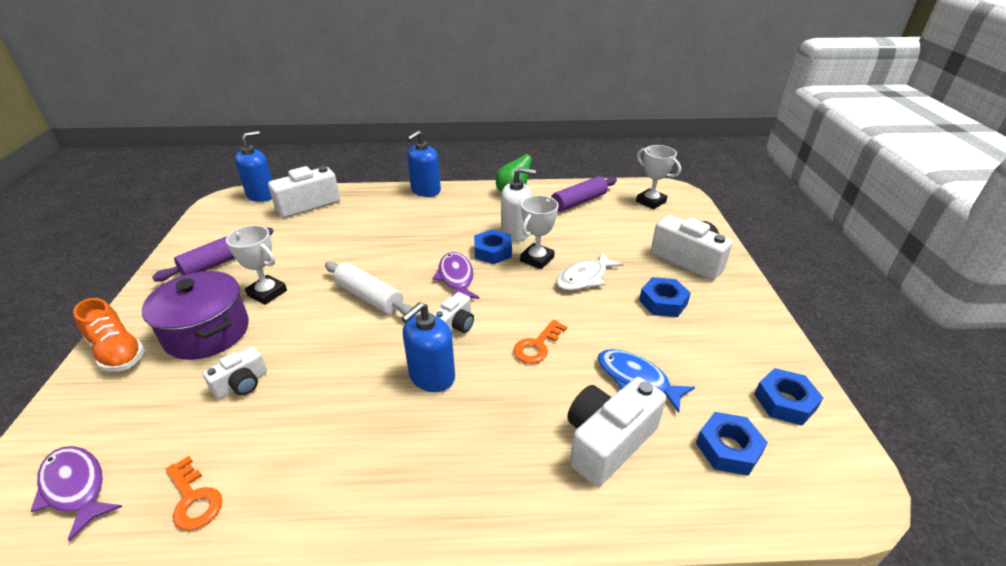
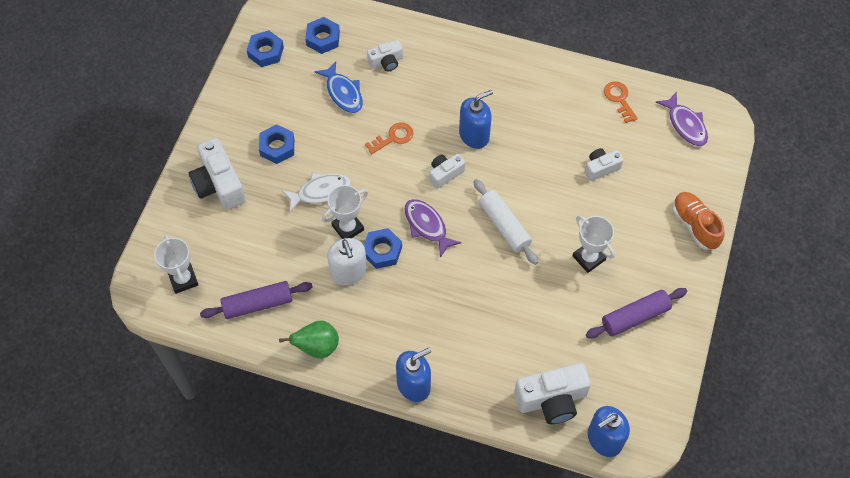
camera: 160 degrees left, 25 degrees up
(207, 332) = (632, 225): purple pot -> none
(456, 278) = (427, 226): purple fish -> purple fish turned 135 degrees clockwise
(515, 233) = (348, 272): white soap dispenser -> white soap dispenser turned 135 degrees counterclockwise
(607, 441) = (386, 62): white camera -> white camera, size x0.57

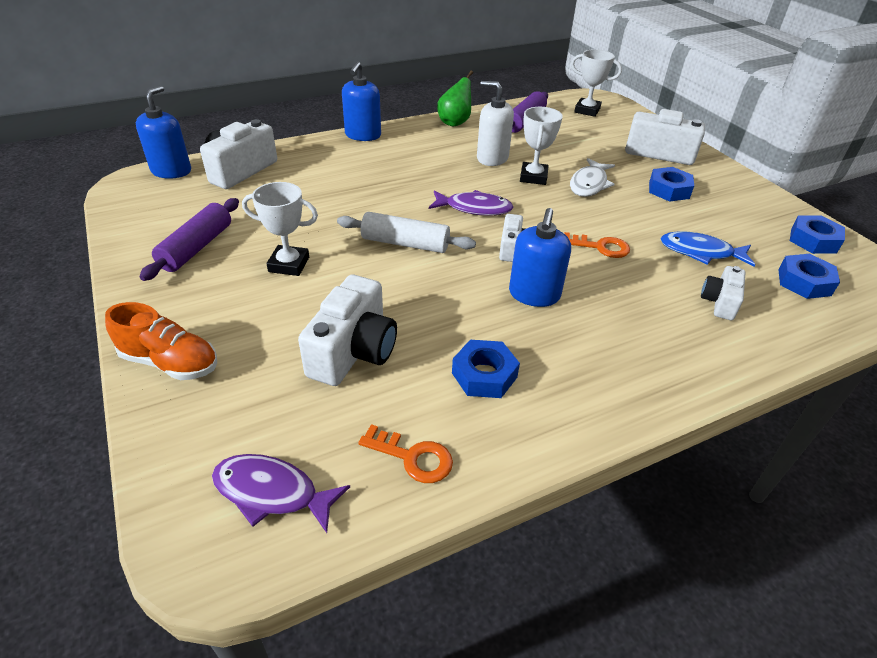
camera: 135 degrees right, 20 degrees down
(382, 251) = (486, 178): blue nut -> blue nut (484, 375)
(393, 137) = (600, 247): orange key -> orange key turned 90 degrees counterclockwise
(601, 168) = (353, 351): white camera -> white camera, size x1.76

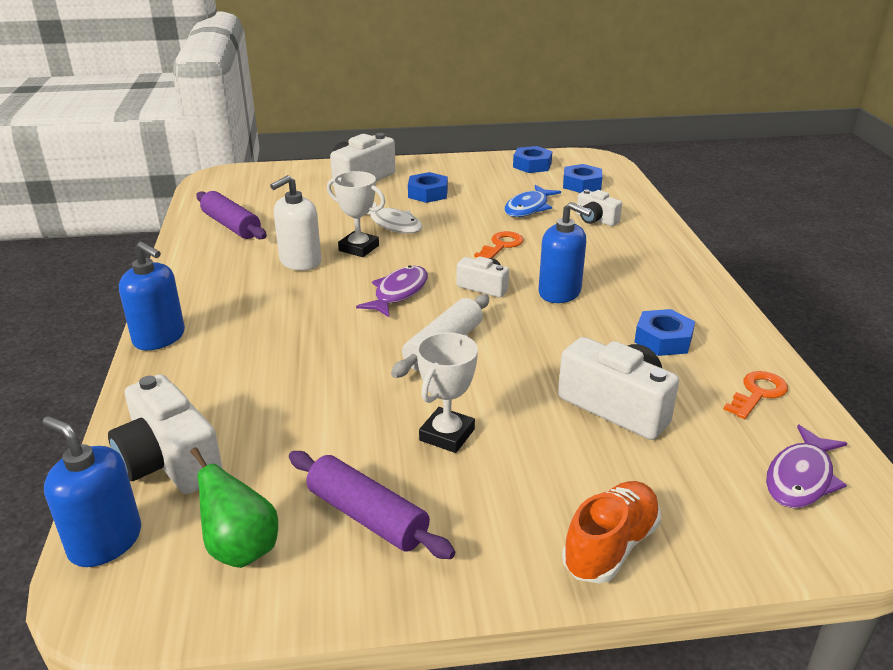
camera: 70 degrees left, 10 degrees down
(455, 122) = (191, 267): green pear -> green pear (241, 549)
(587, 110) = (242, 188): white trophy -> none

